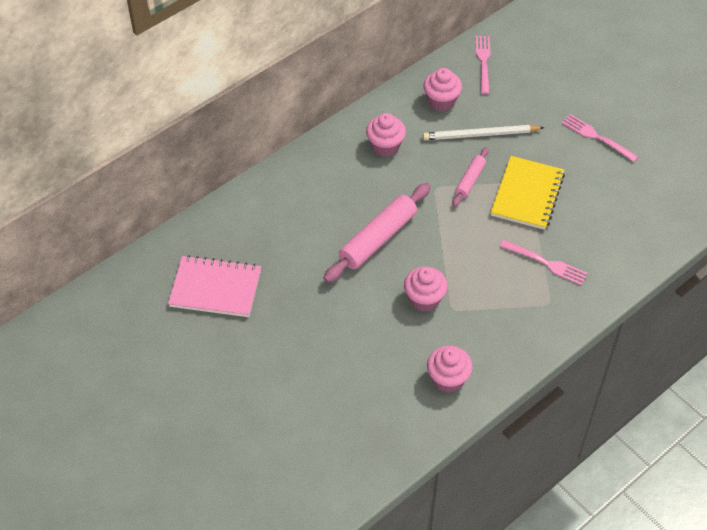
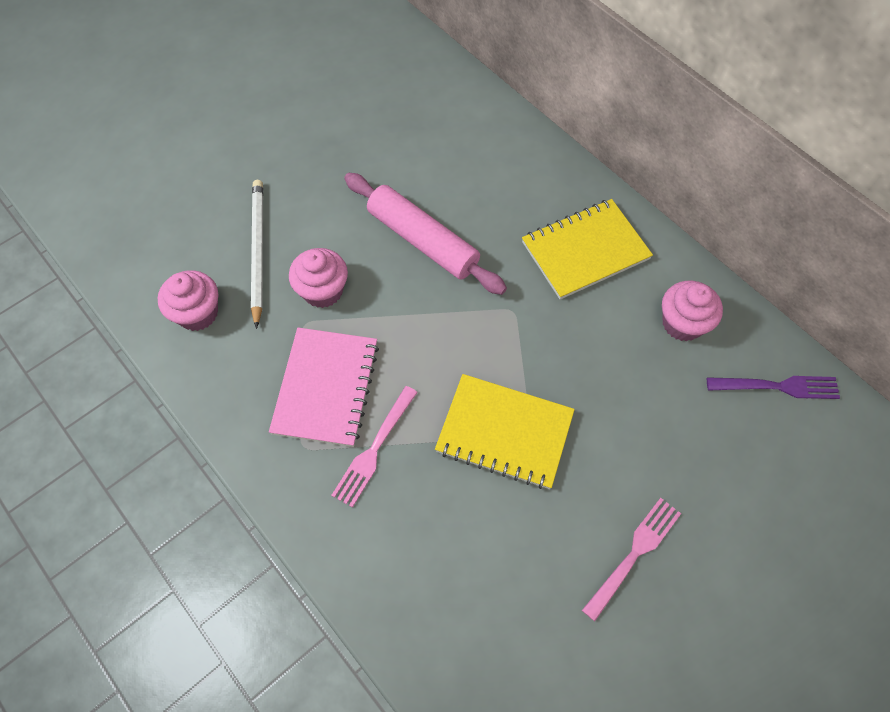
camera: 90 degrees right, 10 degrees up
(215, 288) = (354, 84): pink notebook -> pink notebook (326, 388)
(385, 146) = (585, 251): pink cupcake -> yellow notebook
(470, 180) = (528, 355): pink rolling pin -> none
(480, 135) = (620, 373): white pencil -> white pencil (258, 251)
(483, 62) = (777, 386): pink fork -> purple fork

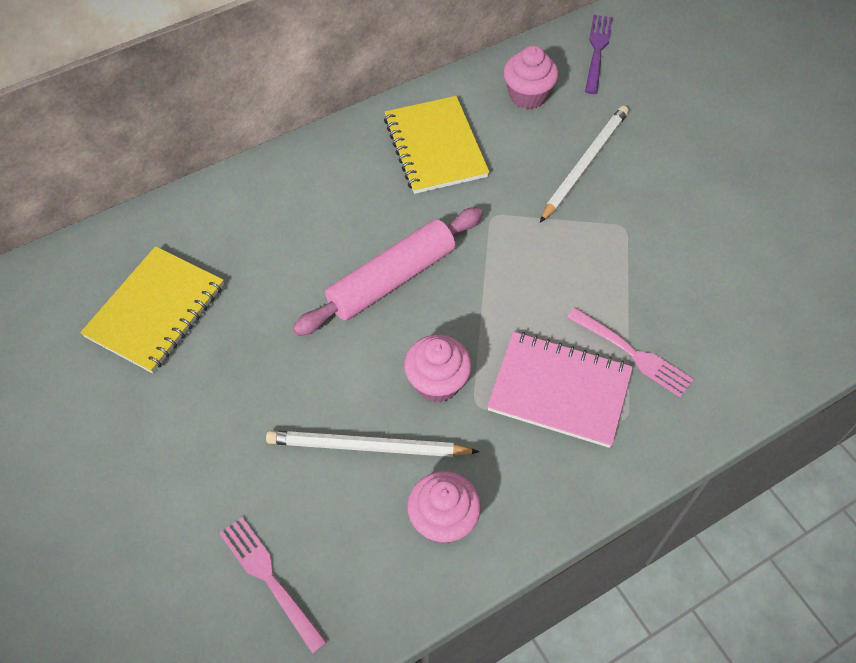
camera: 80 degrees left, 5 degrees down
(504, 432) = (623, 244): yellow notebook -> yellow notebook (156, 311)
(602, 387) = (585, 164): none -> white pencil
(634, 554) = (740, 175): pink fork -> pink fork (270, 579)

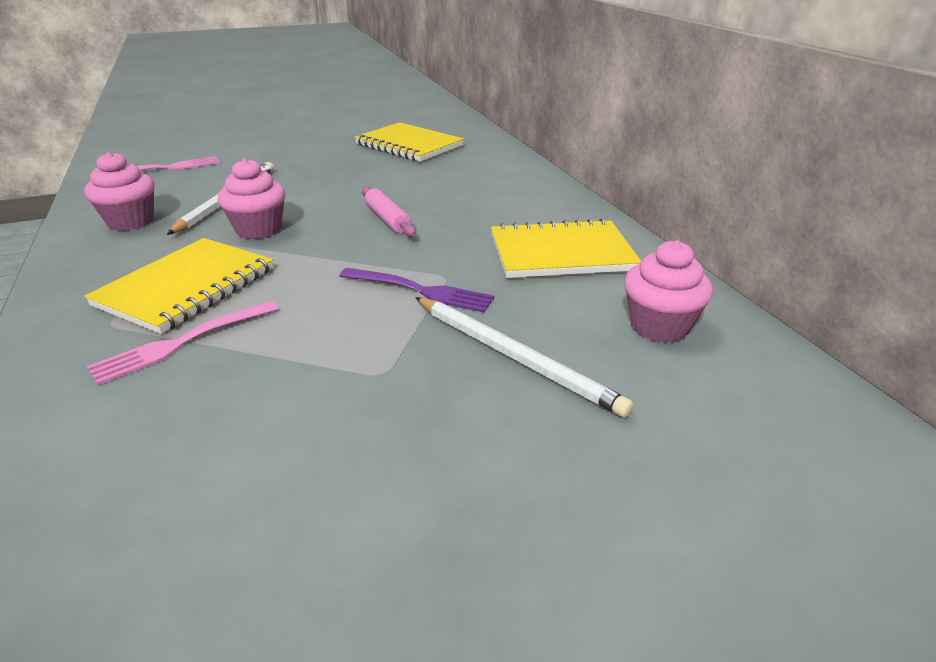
camera: 100 degrees right, 25 degrees down
(392, 279) = (387, 219): pink rolling pin -> pink rolling pin, size x0.55
(559, 391) = (186, 287): pink notebook -> yellow notebook
(597, 51) = (792, 415): purple fork -> purple fork (420, 291)

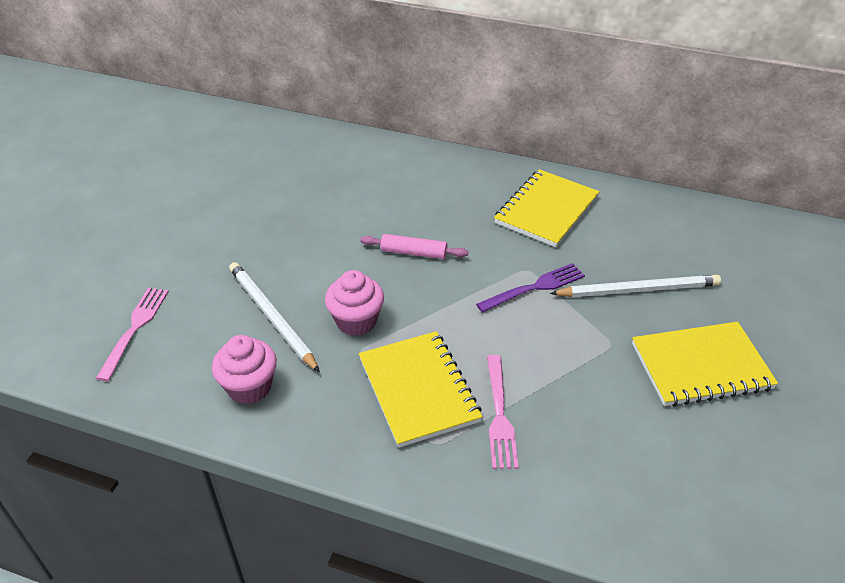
camera: 50 degrees left, 10 degrees up
(409, 145) = (277, 174): yellow notebook -> yellow notebook (701, 366)
(659, 326) = (656, 226): pink cupcake -> none

